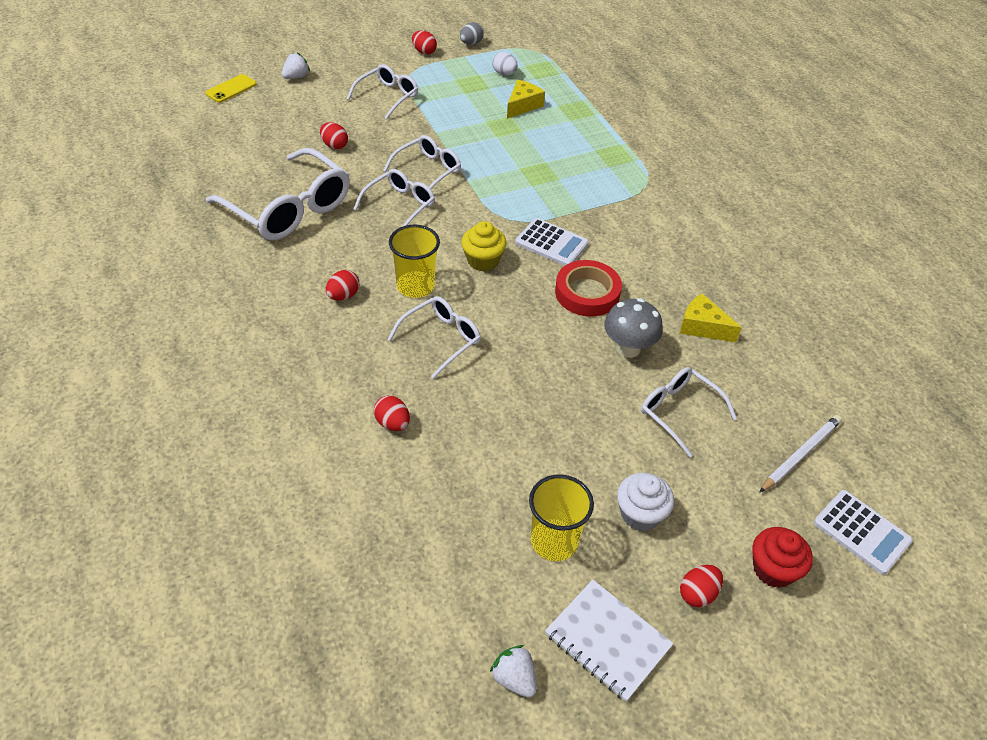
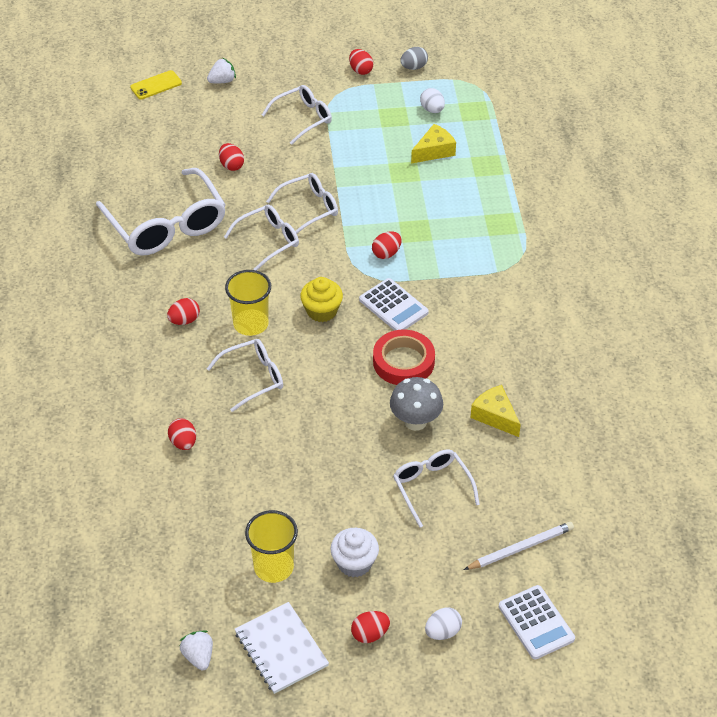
camera: 20 degrees right, 0 degrees up
(521, 197) = (386, 253): none -> red egg
(773, 569) = (443, 632): red cupcake -> white egg

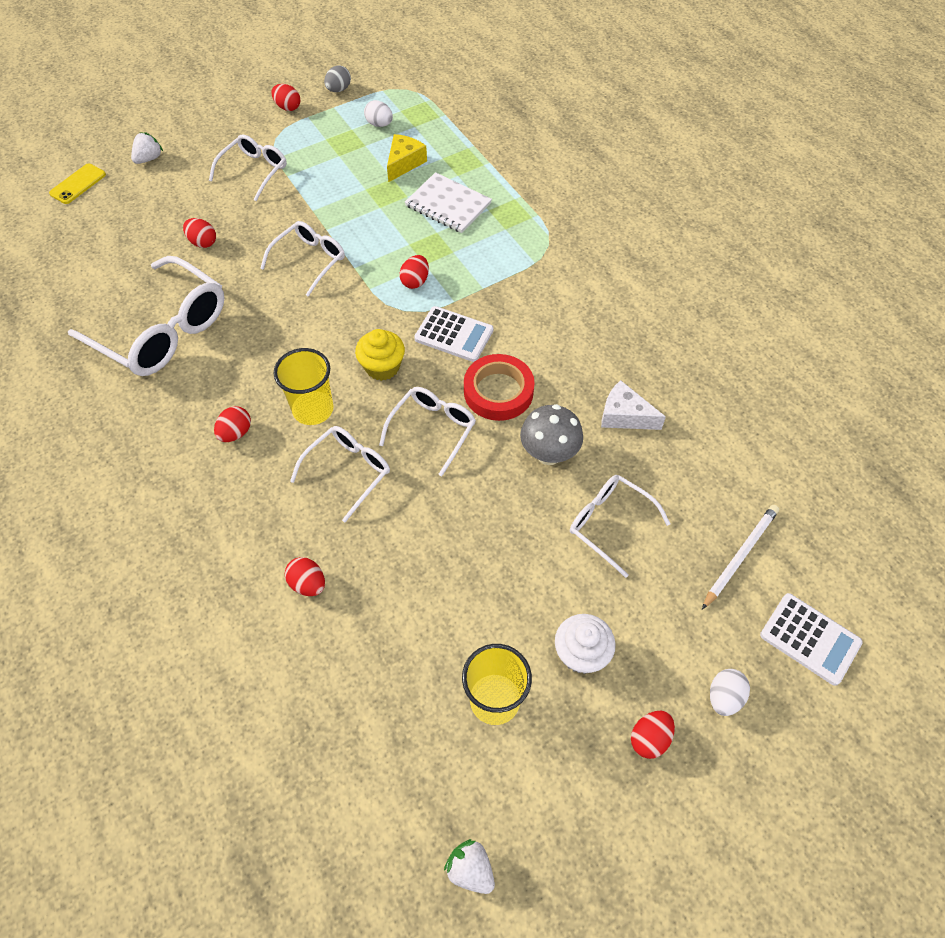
camera: 25 degrees left, 10 degrees up
(268, 241) = (284, 310): white glasses -> white glasses (432, 430)
(281, 649) = (562, 808): white notebook -> white notebook (448, 205)
(495, 416) = (624, 416): yellow cheese -> white cheese

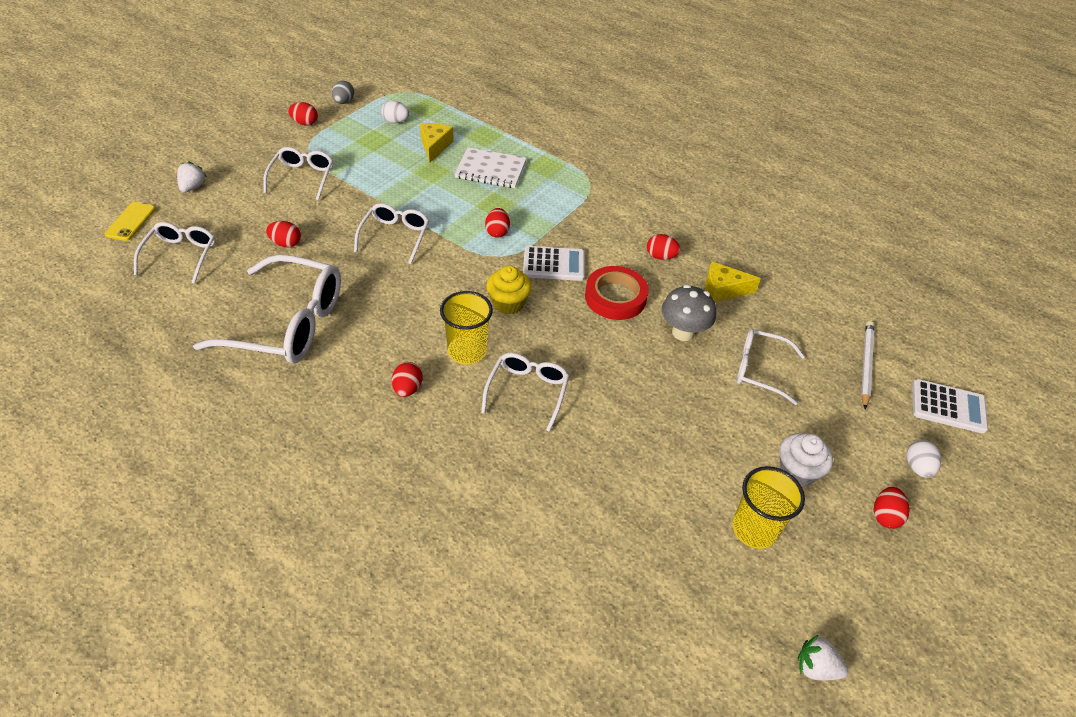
camera: 25 degrees left, 10 degrees down
(308, 584) = (545, 491): red egg -> red egg (660, 256)
(432, 430) = (579, 339): white glasses -> white glasses (181, 255)
(624, 416) = (723, 290): white cheese -> yellow cheese

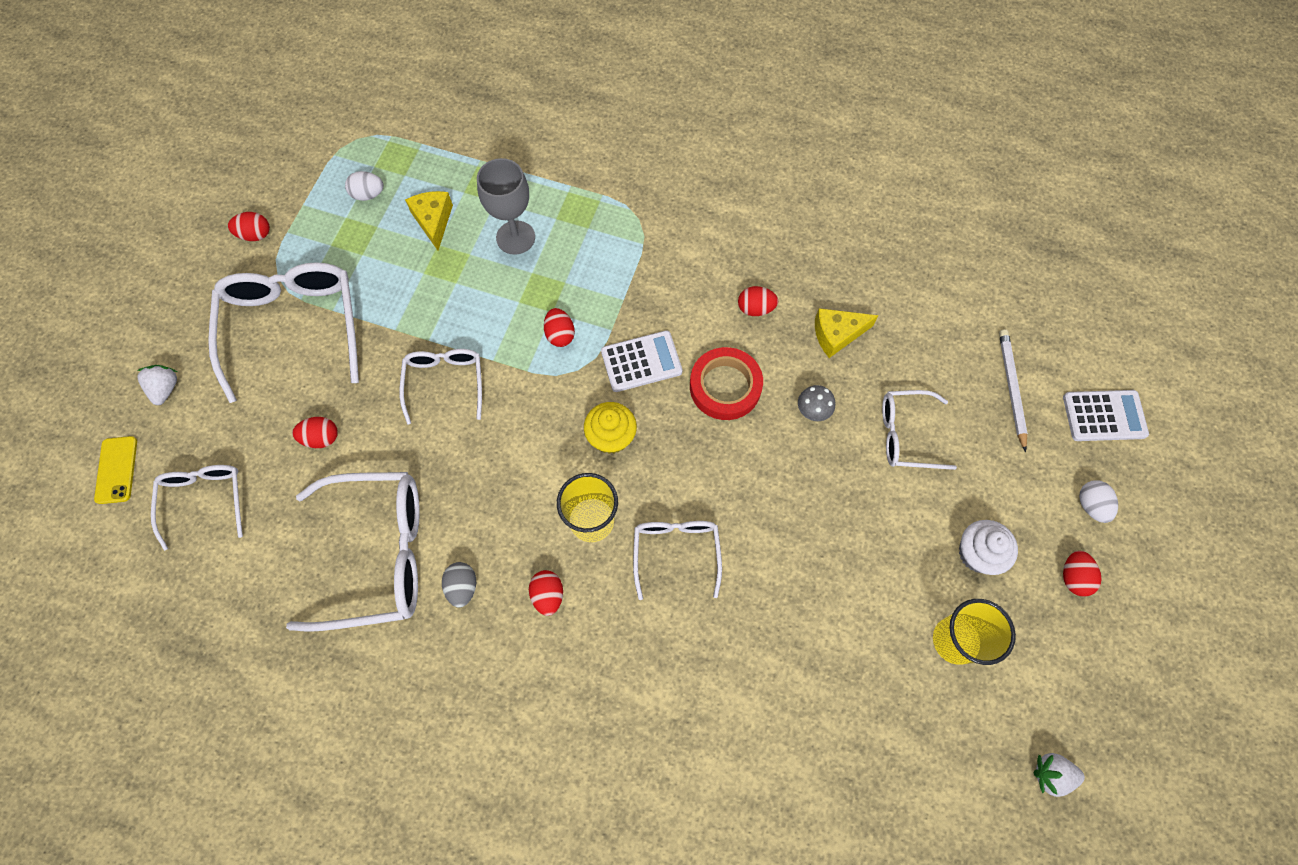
camera: 15 degrees left, 20 degrees up
(302, 178) = (293, 327): white glasses -> white glasses, size x1.76
(344, 102) = (288, 182): grey egg -> grey egg (462, 587)
(491, 170) = (515, 237): white notebook -> grey goblet
(683, 332) = (812, 411): grey mushroom -> grey mushroom, size x0.61

